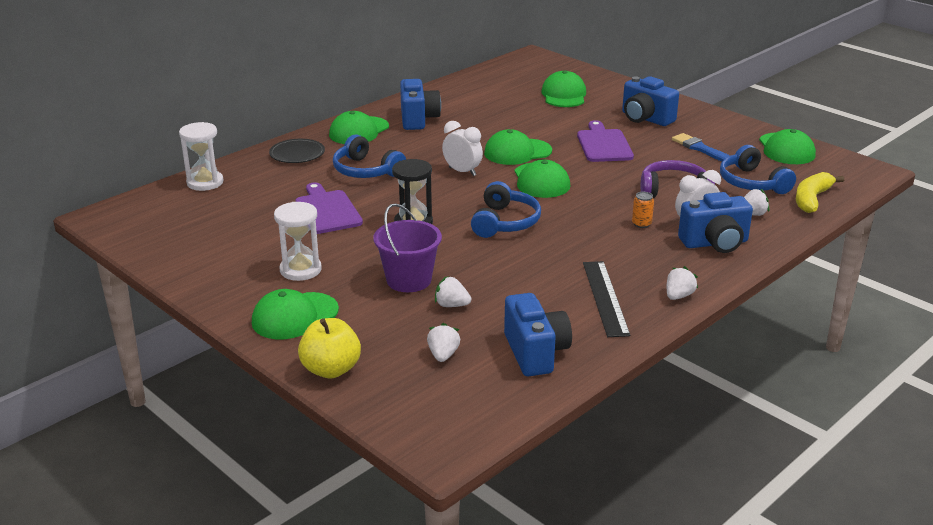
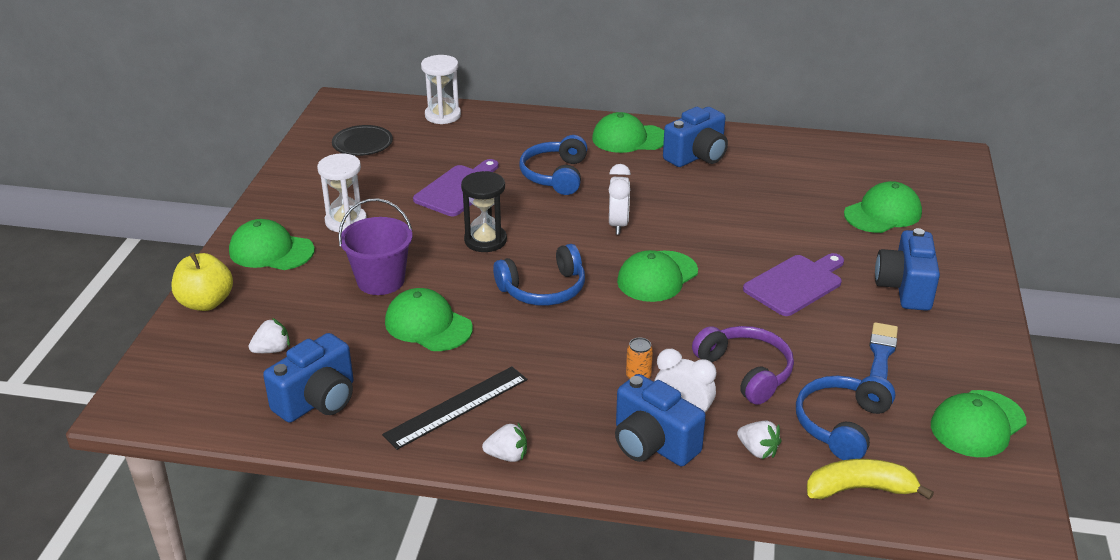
camera: 55 degrees right, 5 degrees up
(297, 154) = (544, 130): black plate -> black plate (362, 143)
(451, 305) = (359, 321): white strawberry -> none
(517, 152) = (702, 238): green cap -> green cap (428, 325)

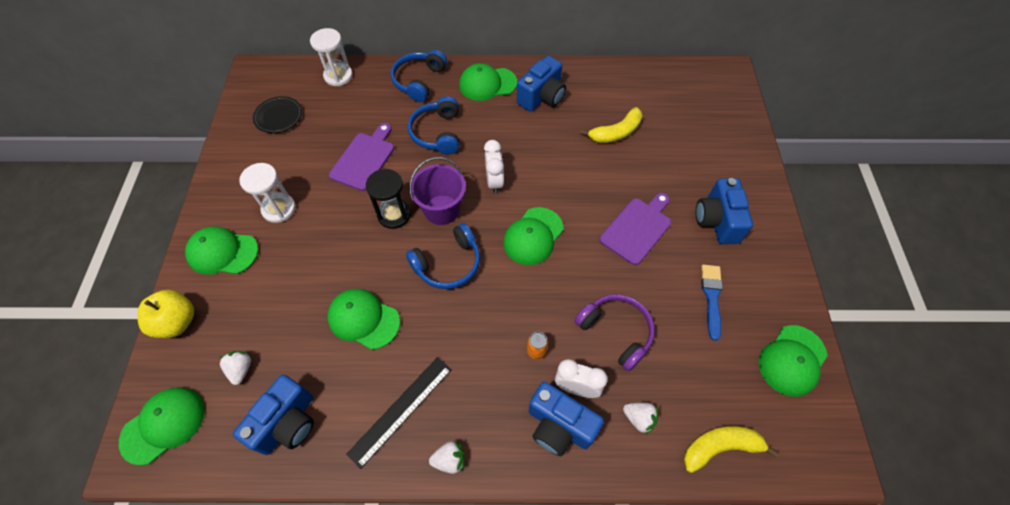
camera: 10 degrees left, 25 degrees up
(272, 350) = (241, 369): white strawberry -> white strawberry turned 60 degrees counterclockwise
(380, 281) = (317, 274): purple bucket -> purple bucket (442, 210)
(787, 196) = (616, 133): none -> yellow banana
(841, 425) = (695, 378): blue headphones -> blue headphones (419, 81)
(883, 213) = (688, 141): green cap -> green cap (163, 425)

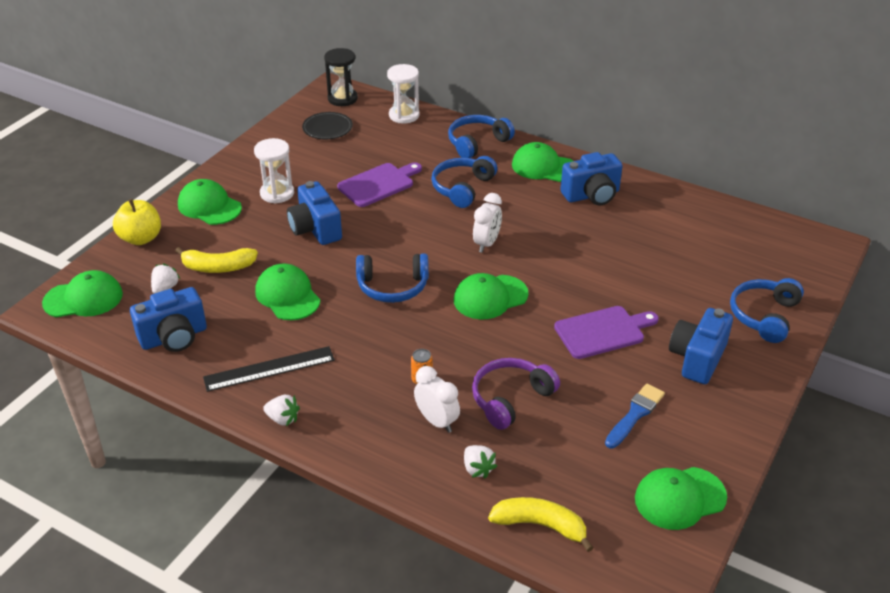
camera: 30 degrees right, 20 degrees down
(394, 215) = (372, 233): black hourglass -> black hourglass (342, 98)
(442, 210) = (419, 246): purple bucket -> none
(559, 426) = (398, 440): blue camera -> blue camera (315, 229)
(616, 133) = (647, 249): yellow banana -> yellow banana (218, 267)
(616, 332) = (510, 399): purple headphones -> purple headphones turned 120 degrees counterclockwise
(733, 158) = (764, 316): none -> blue headphones

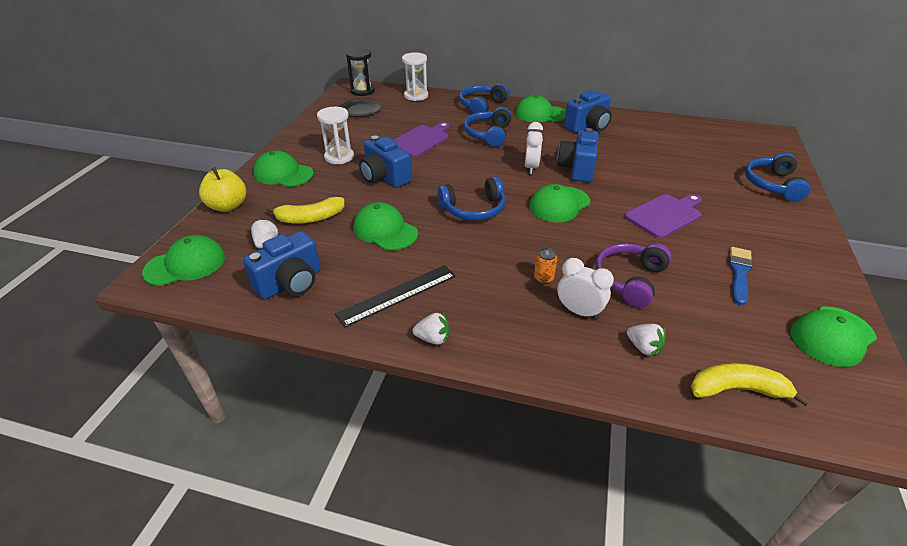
camera: 15 degrees left, 0 degrees up
(697, 358) = (751, 222): blue camera -> blue camera (577, 169)

